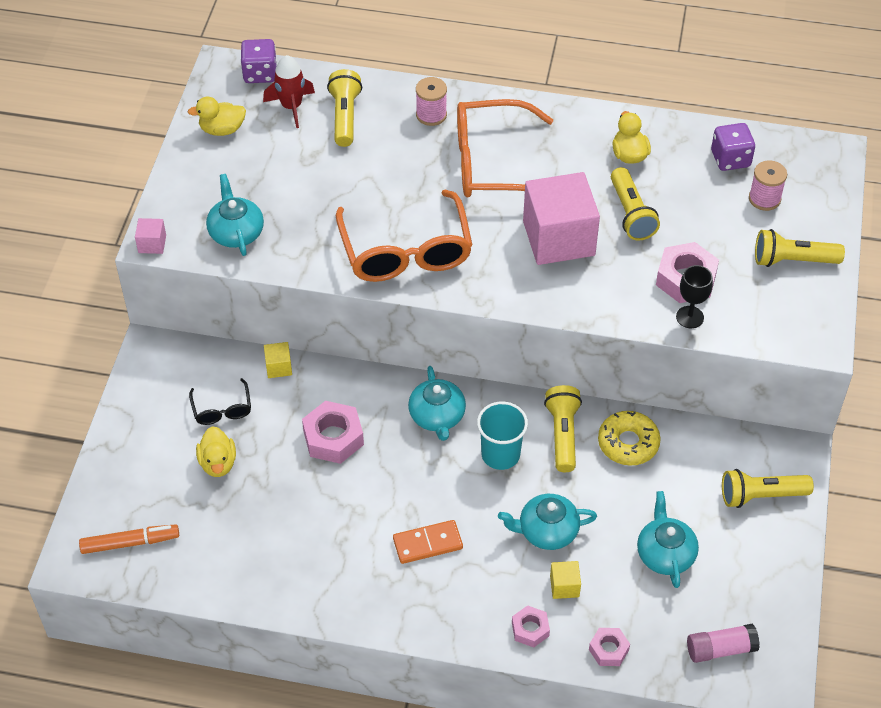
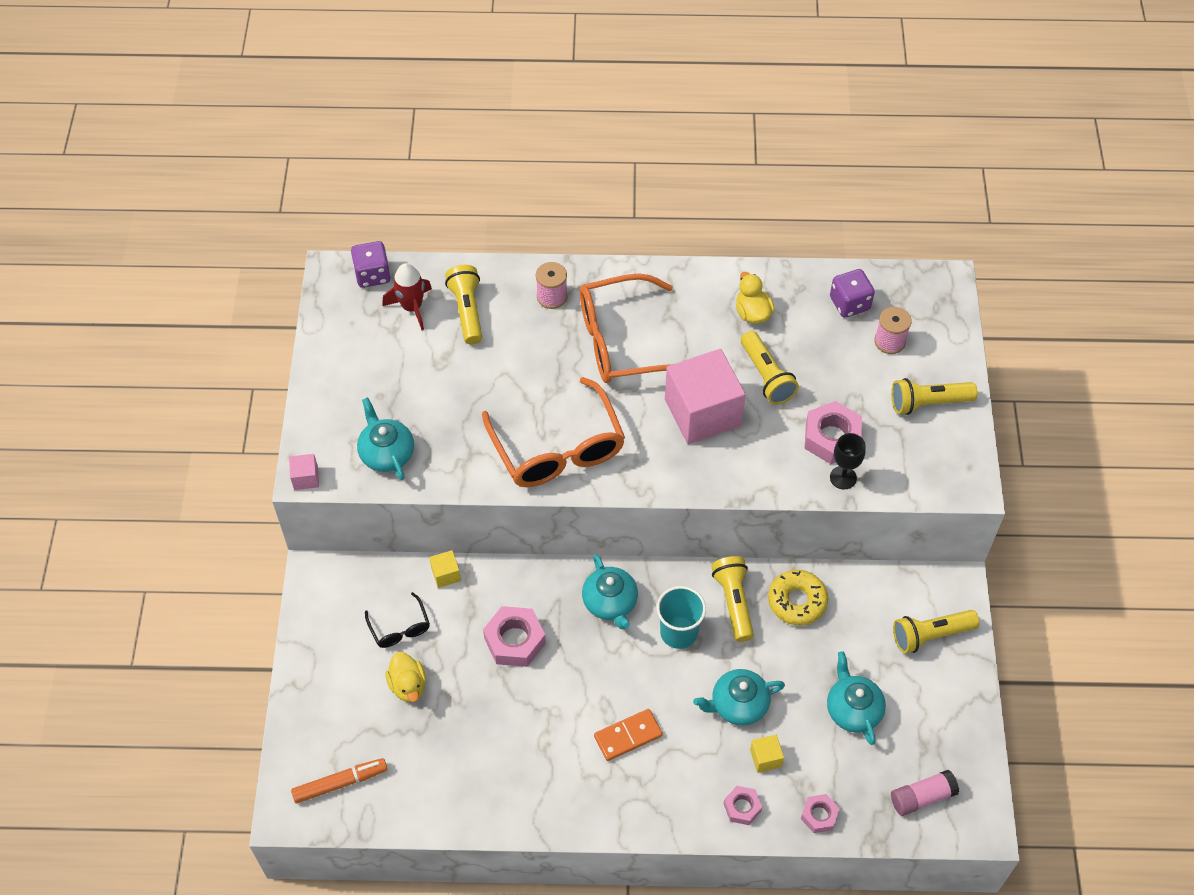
camera: 10 degrees left, 5 degrees up
(222, 129) = (348, 342): yellow duck -> none

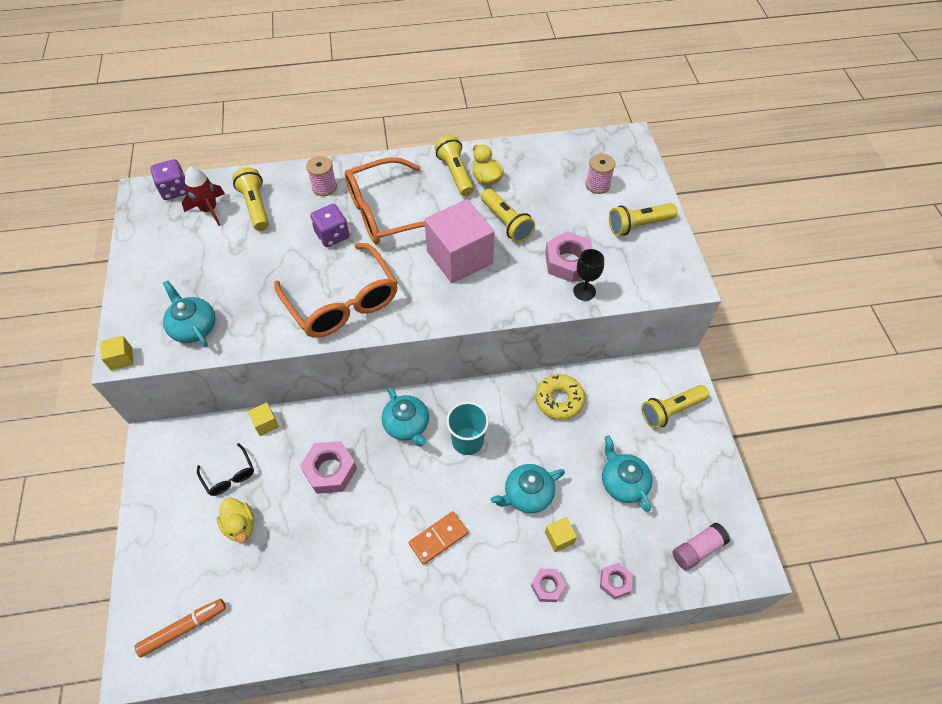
camera: 10 degrees left, 0 degrees up
(305, 478) = (121, 358): pink cube -> yellow cube
(733, 602) = (508, 409): yellow flashlight -> yellow flashlight (455, 173)
(849, 303) = (560, 162): purple dice -> purple dice (332, 235)

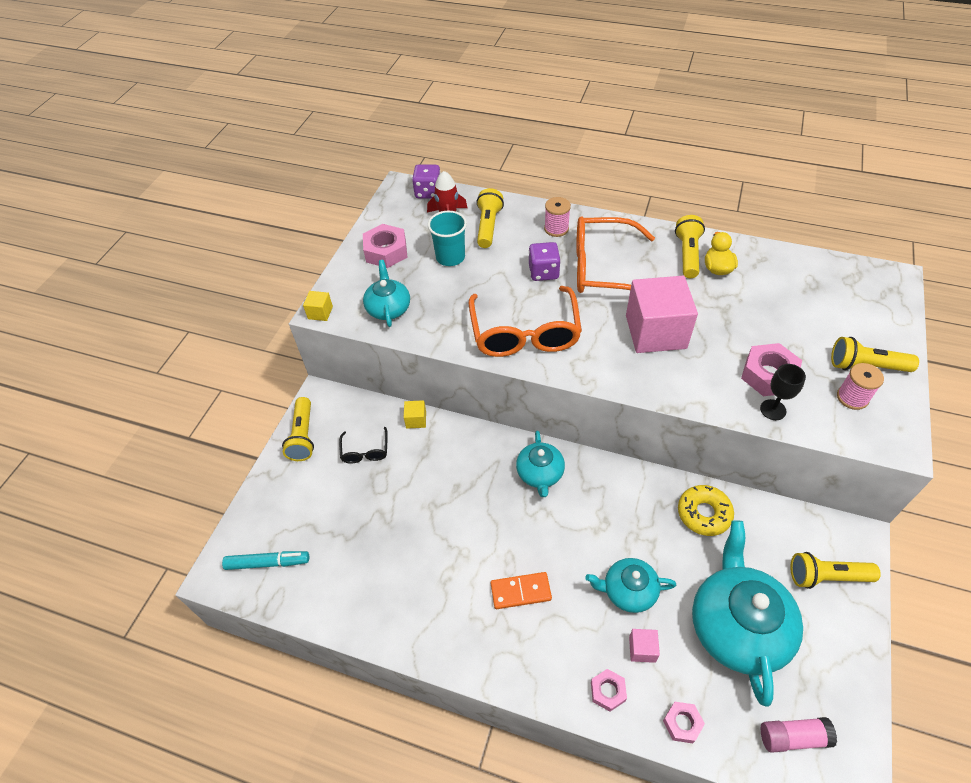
camera: 30 degrees right, 5 degrees down
(183, 628) = (268, 563): orange marker -> turquoise marker
(240, 525) = (353, 498): yellow duck -> none
(330, 470) = (451, 484): pink nut -> pink nut (386, 251)
(467, 441) = (591, 513): turquoise cup -> turquoise cup (450, 257)
(506, 223) = (718, 316): yellow flashlight -> yellow flashlight (303, 436)
(559, 538) = (642, 649): yellow cube -> pink cube
(597, 185) = (836, 311): pink spool -> pink spool (852, 397)
(623, 482) = (737, 626): turquoise teapot -> turquoise teapot, size x1.82

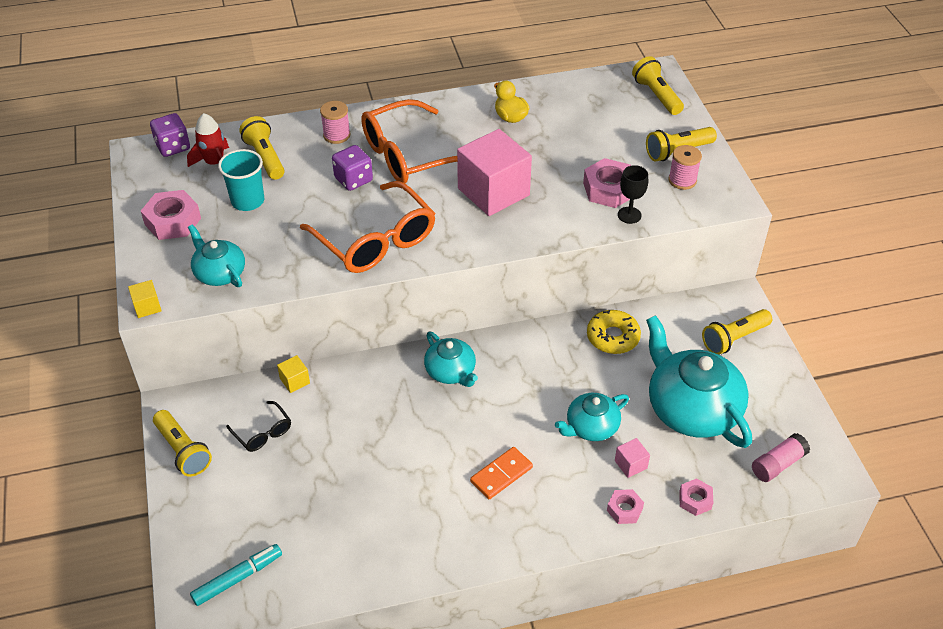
camera: 35 degrees left, 5 degrees down
(687, 254) = (476, 114): yellow flashlight -> yellow flashlight (656, 95)

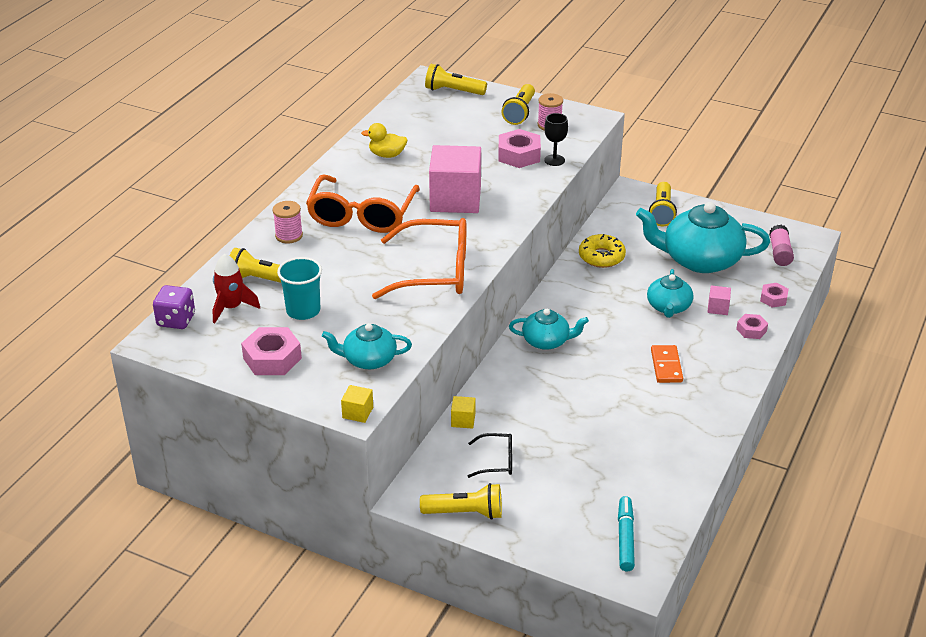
camera: 50 degrees left, 10 degrees down
(353, 180) = (353, 251): purple dice -> none

